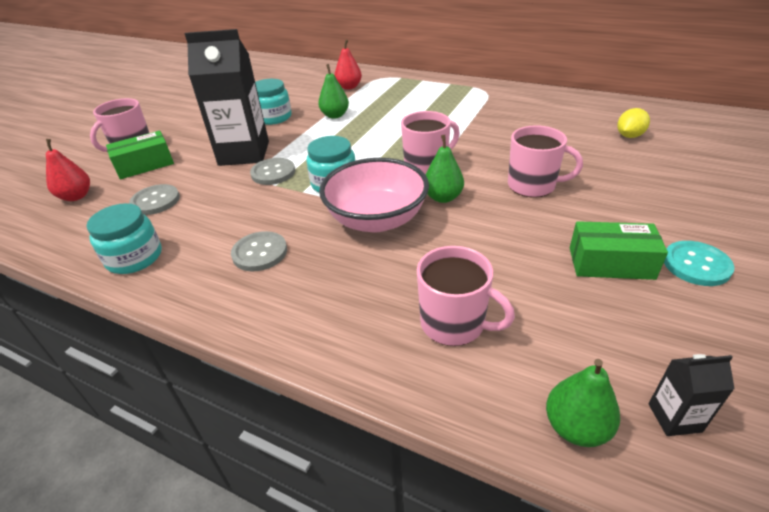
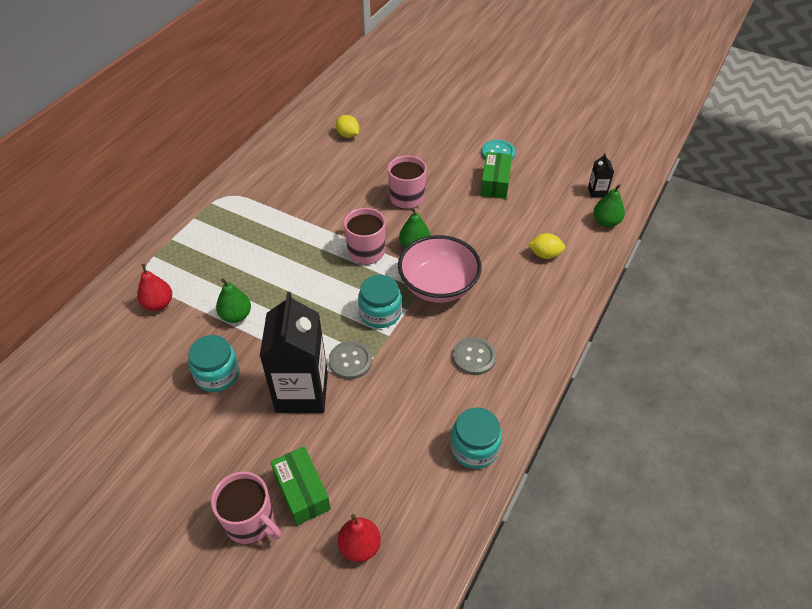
camera: 90 degrees left, 10 degrees up
(155, 201) = (384, 457): grey button -> none
(454, 323) = (545, 254): pink mug -> yellow lemon

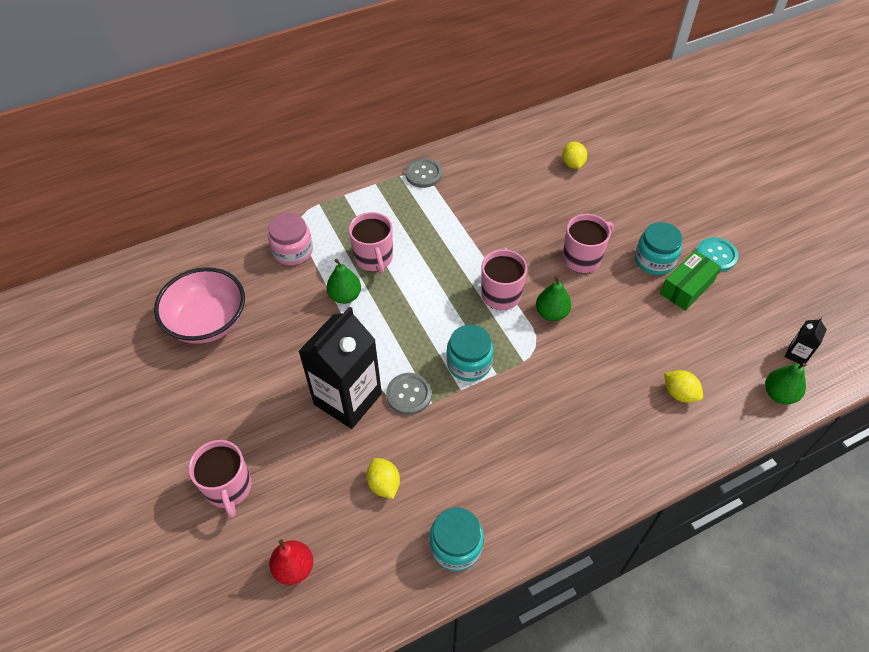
camera: 35 degrees right, 5 degrees up
(158, 304) = (293, 251): red pear -> pink jar
(217, 374) = (293, 342): turquoise jar -> turquoise jar (654, 260)
(239, 275) = (374, 258): none -> pink mug
(302, 491) = (284, 488): green box -> none
(383, 438) = (384, 484): none -> yellow lemon
(438, 286) = (544, 366): pink bowl -> pink bowl (208, 322)
(474, 357) = (523, 458): grey button -> grey button (423, 174)

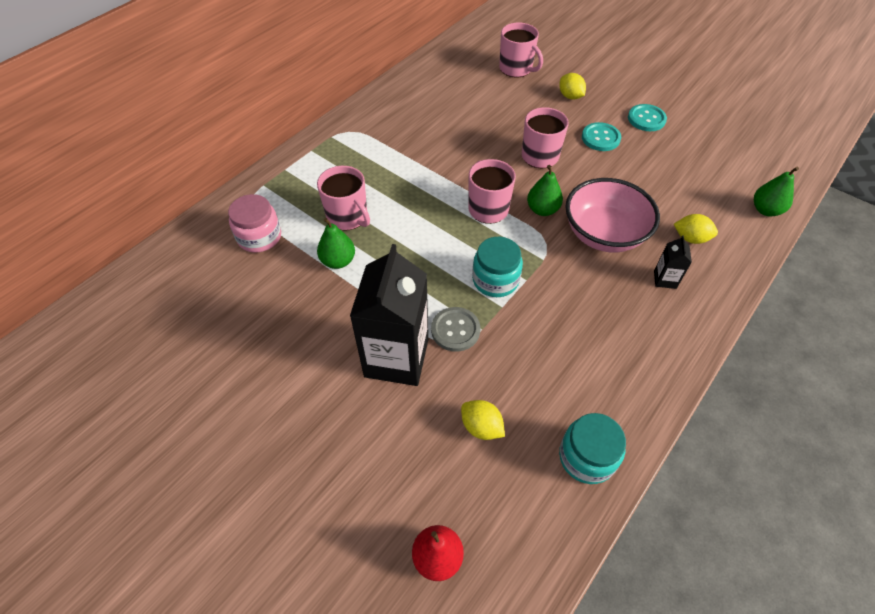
camera: 25 degrees left, 0 degrees up
(208, 322) = (201, 338): pink bowl -> pink bowl (604, 234)
(229, 488) = (317, 503): pink mug -> pink mug (516, 69)
(423, 174) = (354, 128): grey button -> none
(573, 164) = (484, 82): yellow lemon -> yellow lemon (570, 96)
(654, 260) = (600, 138): turquoise jar -> turquoise button
(687, 287) = (640, 151): green box -> none
(797, 354) = (757, 174): black carton -> black carton (665, 279)

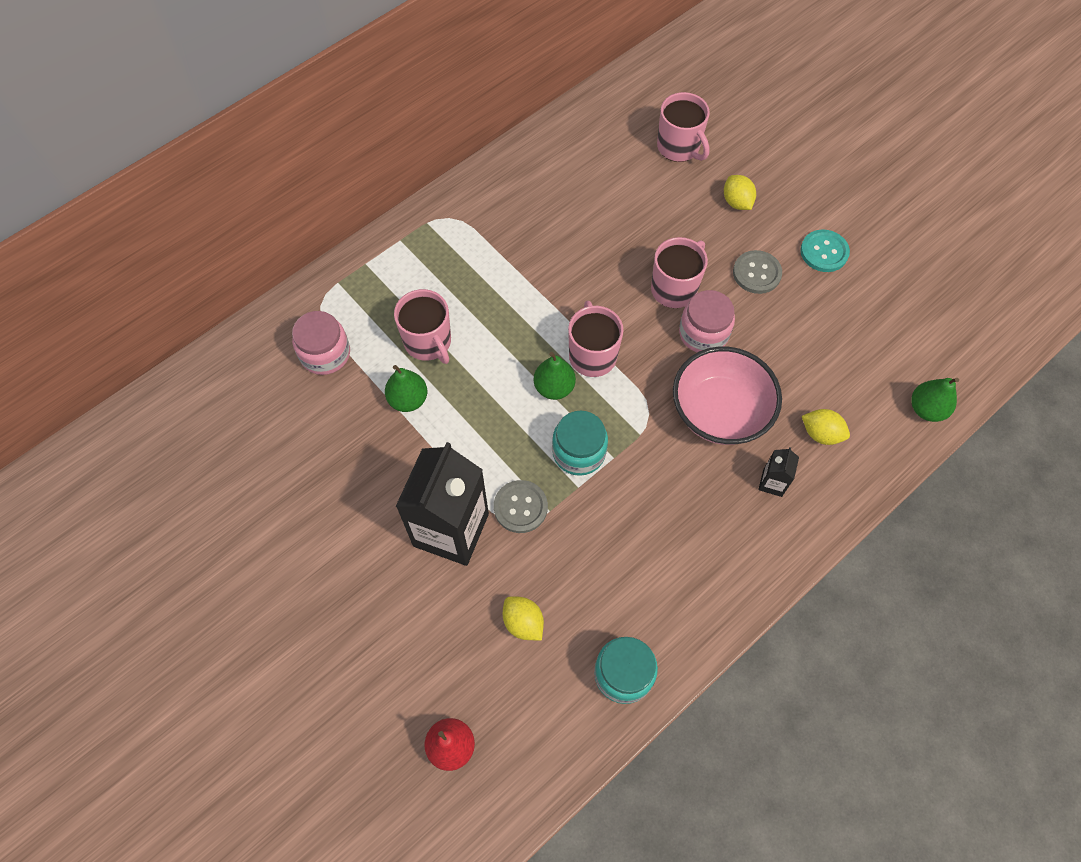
camera: 10 degrees right, 10 degrees up
(542, 210) = (656, 367): green pear -> green pear (554, 387)
(572, 182) = (703, 333): none -> pink jar
(600, 138) = (756, 273): turquoise button -> grey button

